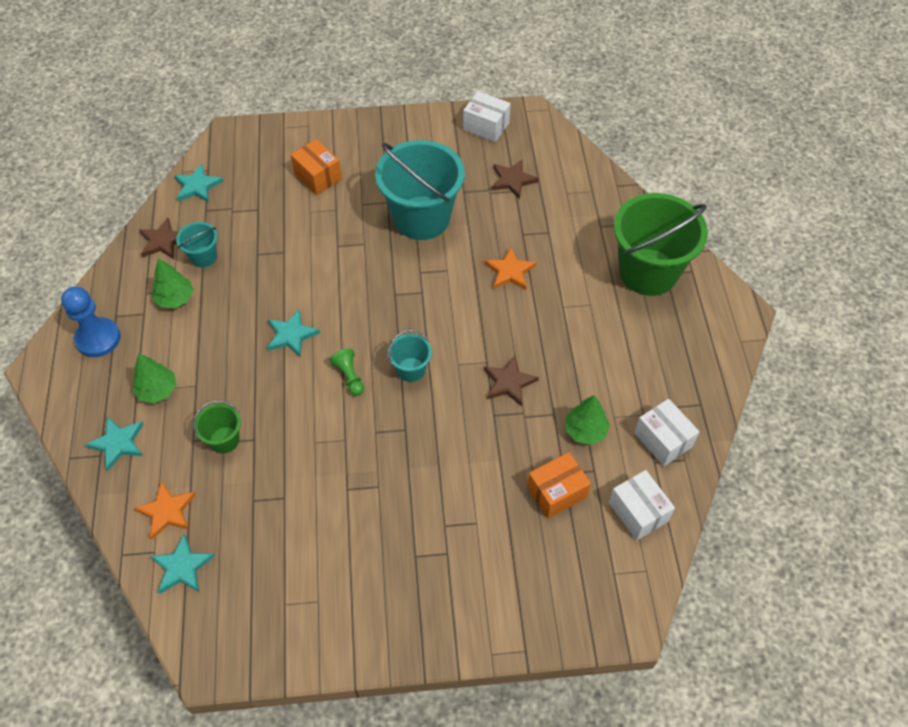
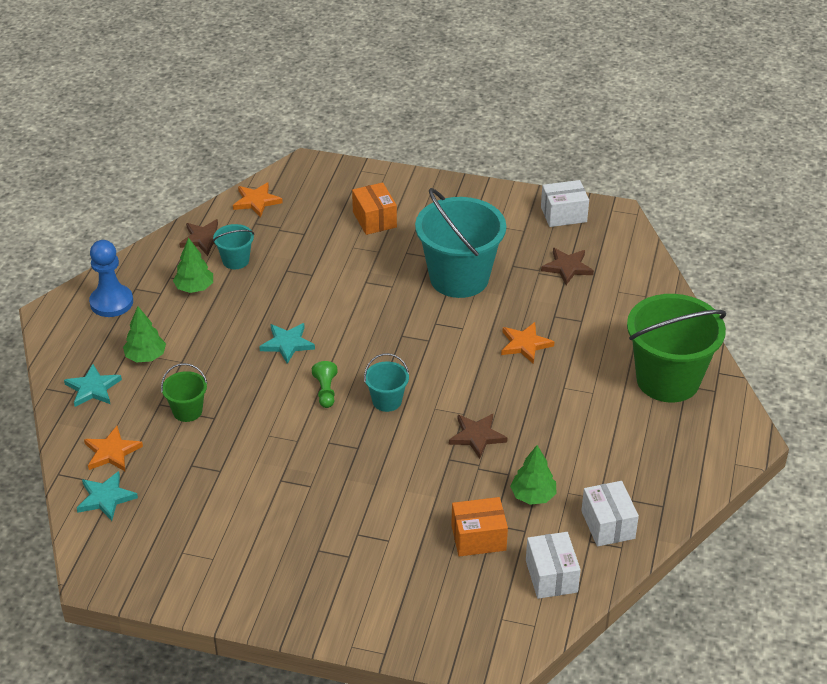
camera: 20 degrees right, 15 degrees down
(197, 186) = (256, 201): turquoise star -> orange star
(486, 126) = (563, 214): white box -> white box turned 60 degrees counterclockwise

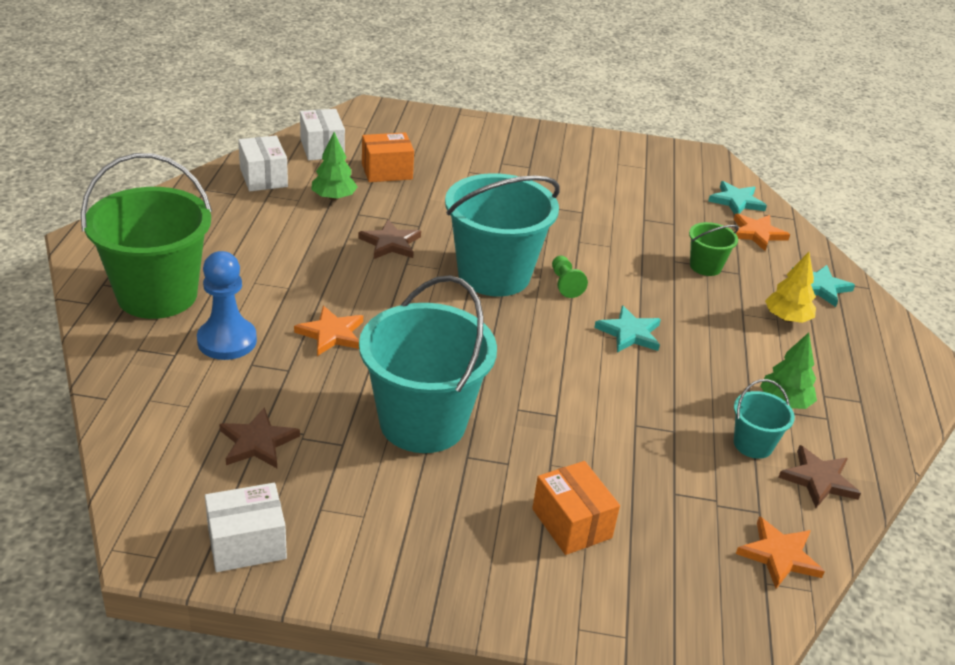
camera: 170 degrees right, 5 degrees down
(111, 302) = (876, 381): blue pawn -> blue pawn (227, 341)
(145, 356) = (787, 318): green tree -> yellow tree
(387, 401) = (494, 275): turquoise bucket -> turquoise bucket, size x2.19

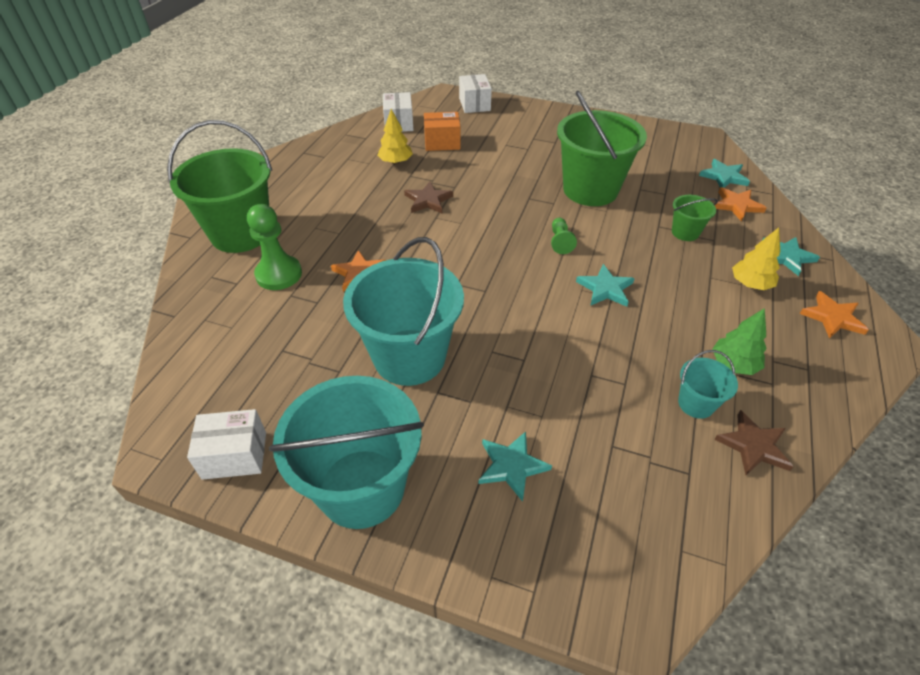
camera: 15 degrees right, 10 degrees up
(227, 341) = (279, 274): blue pawn -> green pawn
(257, 442) = (273, 363): brown star -> none
(263, 177) = (348, 145): white box -> white box (474, 104)
(334, 197) = (395, 162): green tree -> yellow tree
(494, 275) = (503, 230): turquoise bucket -> turquoise bucket (361, 488)
(571, 523) = (511, 466): orange box -> turquoise star
(586, 223) = (590, 190): none -> green bucket
(779, 555) = (700, 522): orange star -> orange star (832, 317)

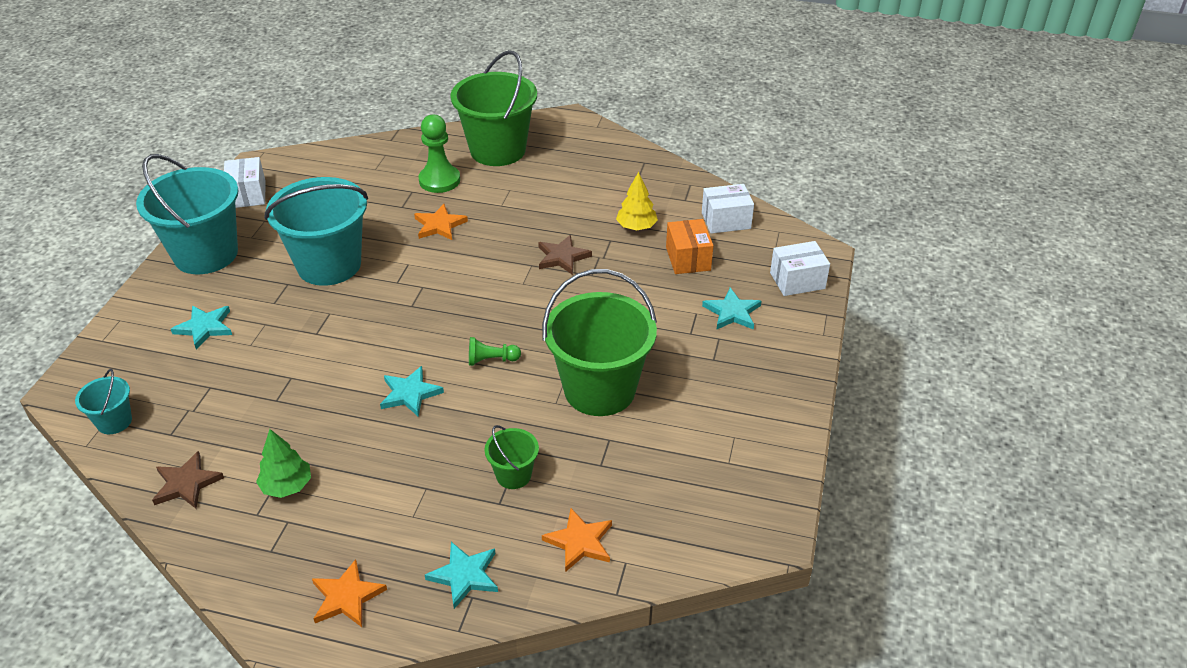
camera: 85 degrees right, 5 degrees down
(696, 404) = (243, 448): turquoise bucket -> turquoise bucket (114, 421)
(724, 176) = (654, 539): turquoise star -> turquoise star (732, 312)
(750, 284) = (411, 525): yellow tree -> none

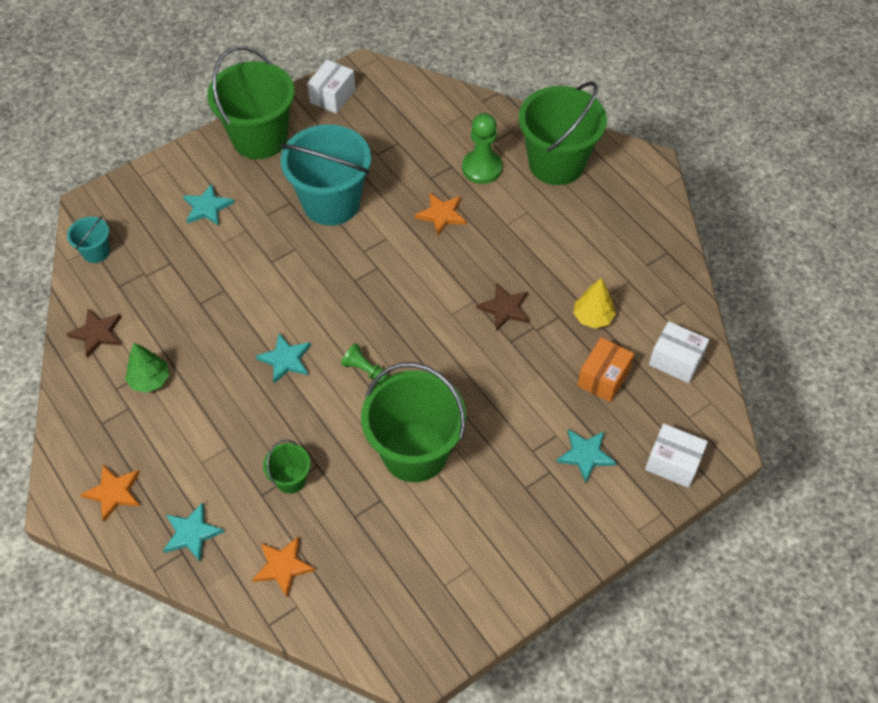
camera: 40 degrees right, 15 degrees up
(205, 254) = (260, 138): turquoise bucket -> green bucket

